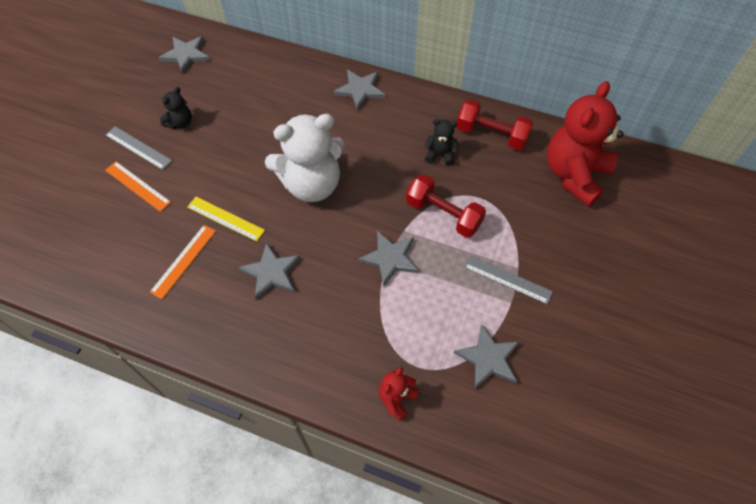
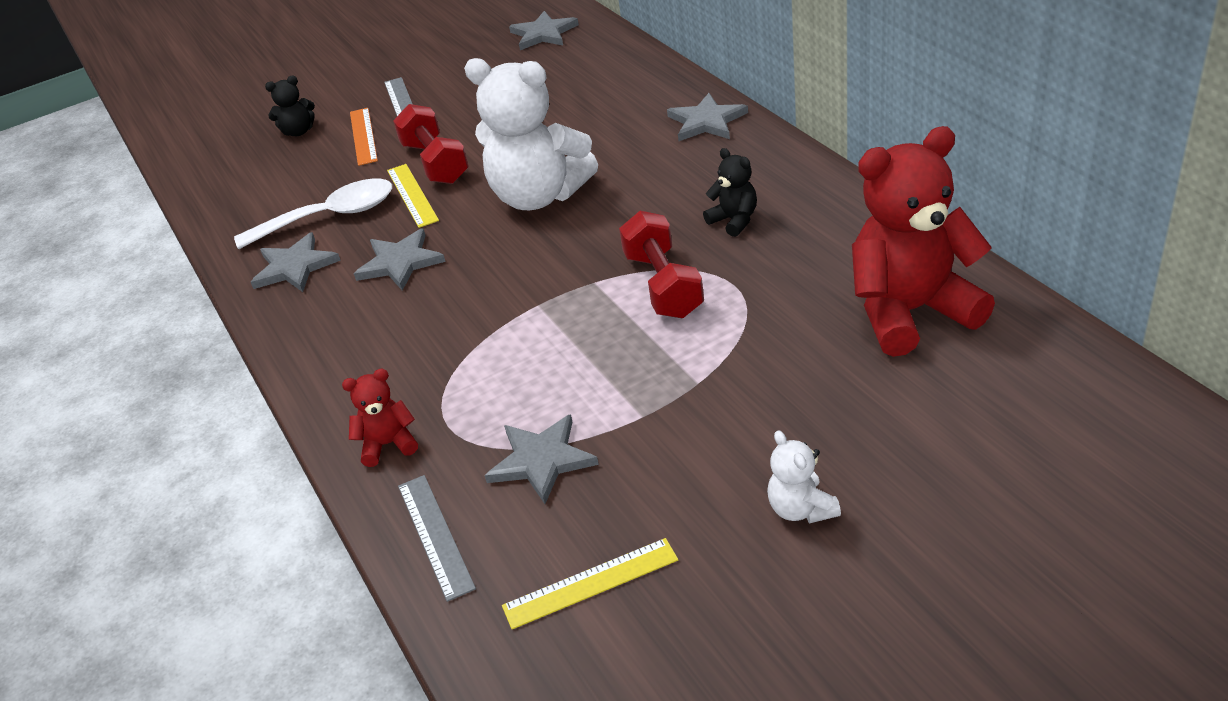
camera: 45 degrees right, 20 degrees down
(180, 123) = (467, 93): black teddy bear -> black teddy bear (298, 131)
(183, 261) = (330, 217): orange ruler -> white spoon
(390, 258) = (543, 303): grey star -> grey star (295, 267)
(491, 135) = (833, 223): red dumbbell -> red dumbbell (435, 163)
(507, 279) = (667, 389): grey ruler -> grey ruler (435, 535)
(579, 412) = (590, 583): none -> yellow ruler
(628, 313) = (801, 509): none -> white teddy bear

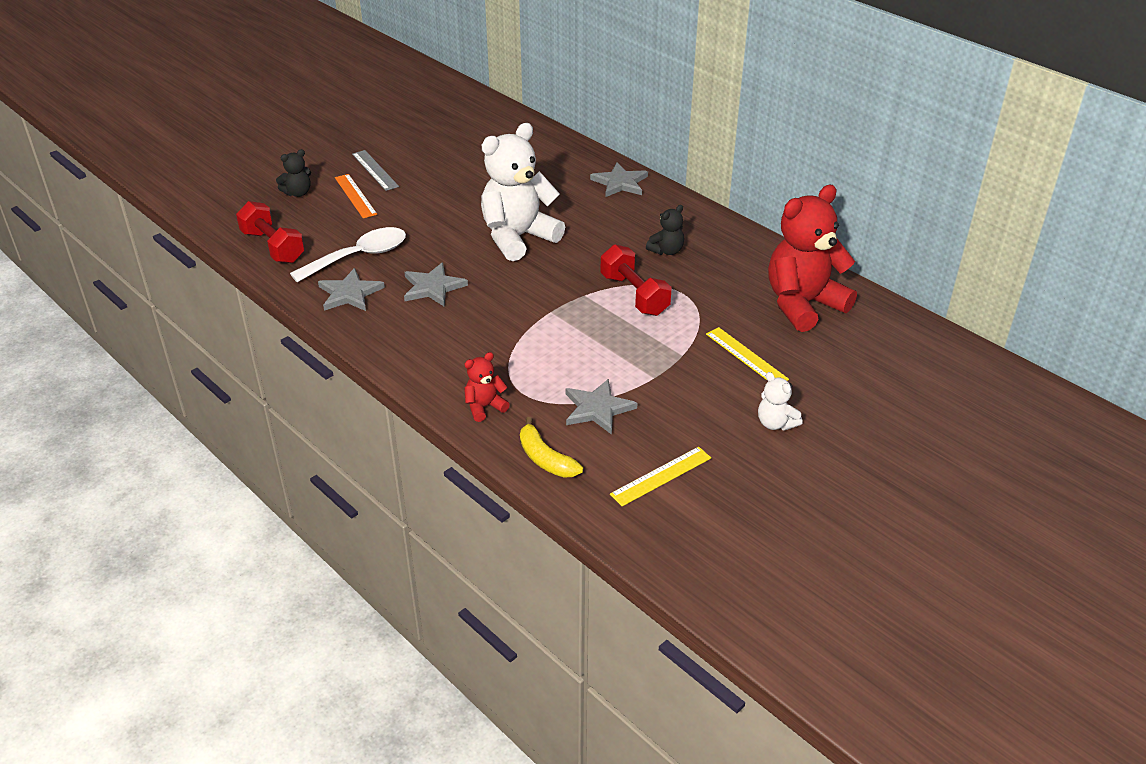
camera: 20 degrees left, 0 degrees up
(412, 195) = (418, 239): yellow ruler -> yellow ruler (746, 356)
(435, 163) = (425, 215): red dumbbell -> red dumbbell (273, 247)
(435, 535) = (545, 459): grey ruler -> yellow banana
(539, 196) = (518, 237): white teddy bear -> white teddy bear turned 135 degrees clockwise
(543, 34) = (466, 116): grey star -> none
(734, 220) = (666, 251): black teddy bear -> black teddy bear turned 105 degrees clockwise

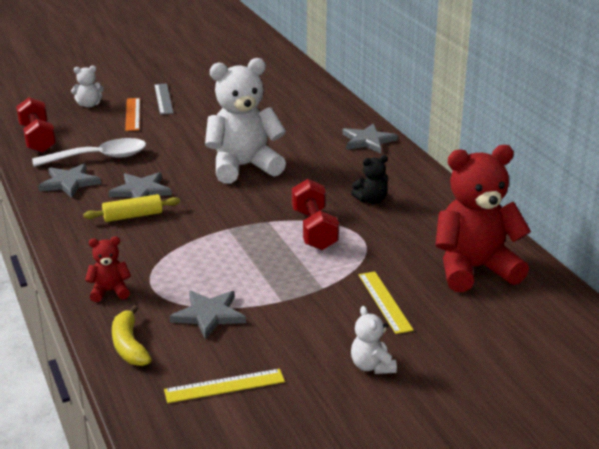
camera: 20 degrees right, 10 degrees down
(298, 193) = (89, 105): black teddy bear -> white teddy bear
(446, 318) = (133, 216): none -> yellow rolling pin

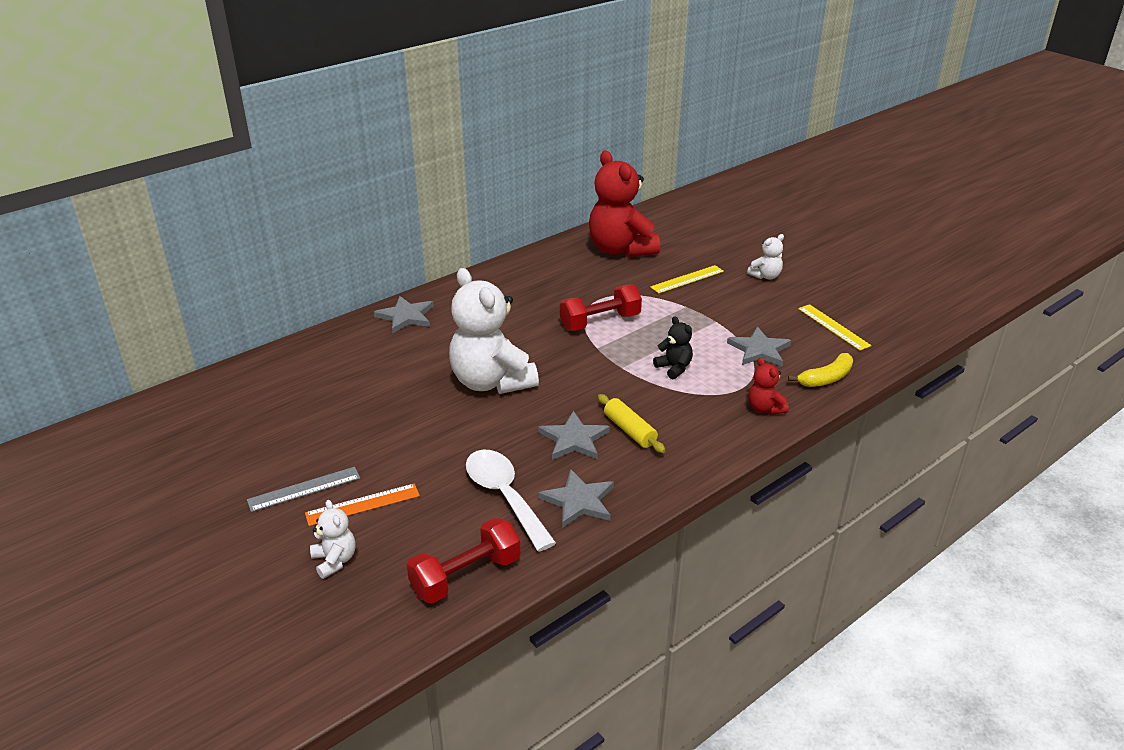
camera: 105 degrees left, 5 degrees up
(371, 200) = (533, 301): black teddy bear -> black teddy bear (674, 368)

